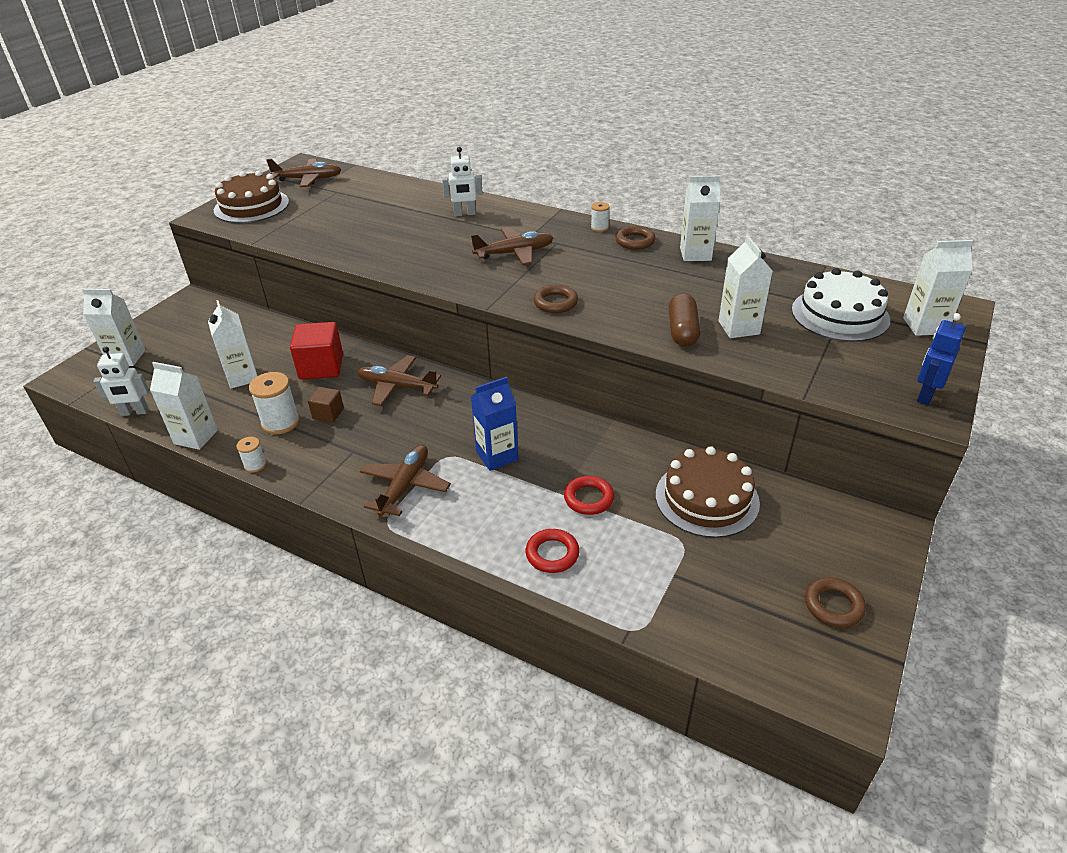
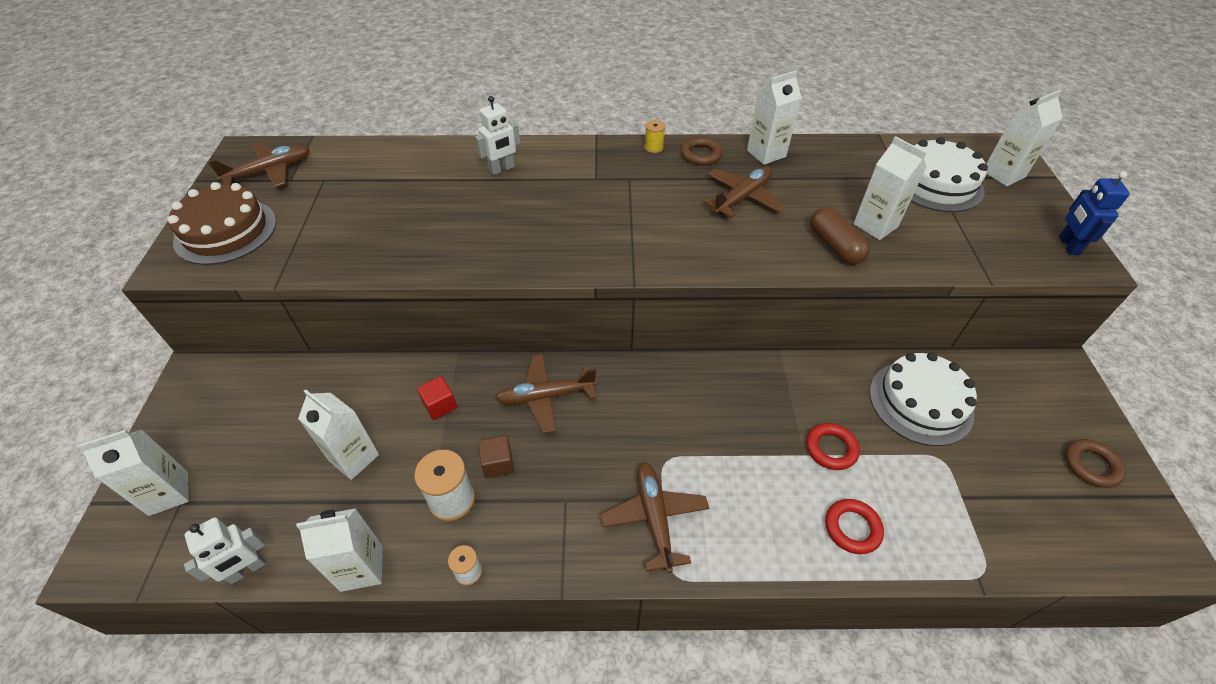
camera: 30 degrees left, 10 degrees up
(321, 367) = (440, 405): red cube -> red cube, size x0.55
(497, 456) = (712, 438): blue carton -> none
(514, 253) = (599, 204): brown plane -> brown plane (742, 198)
(555, 302) = (694, 253): brown ring -> none
(599, 227) = (653, 148): white spool -> yellow spool
(707, 498) = (920, 402): brown cake -> white cake

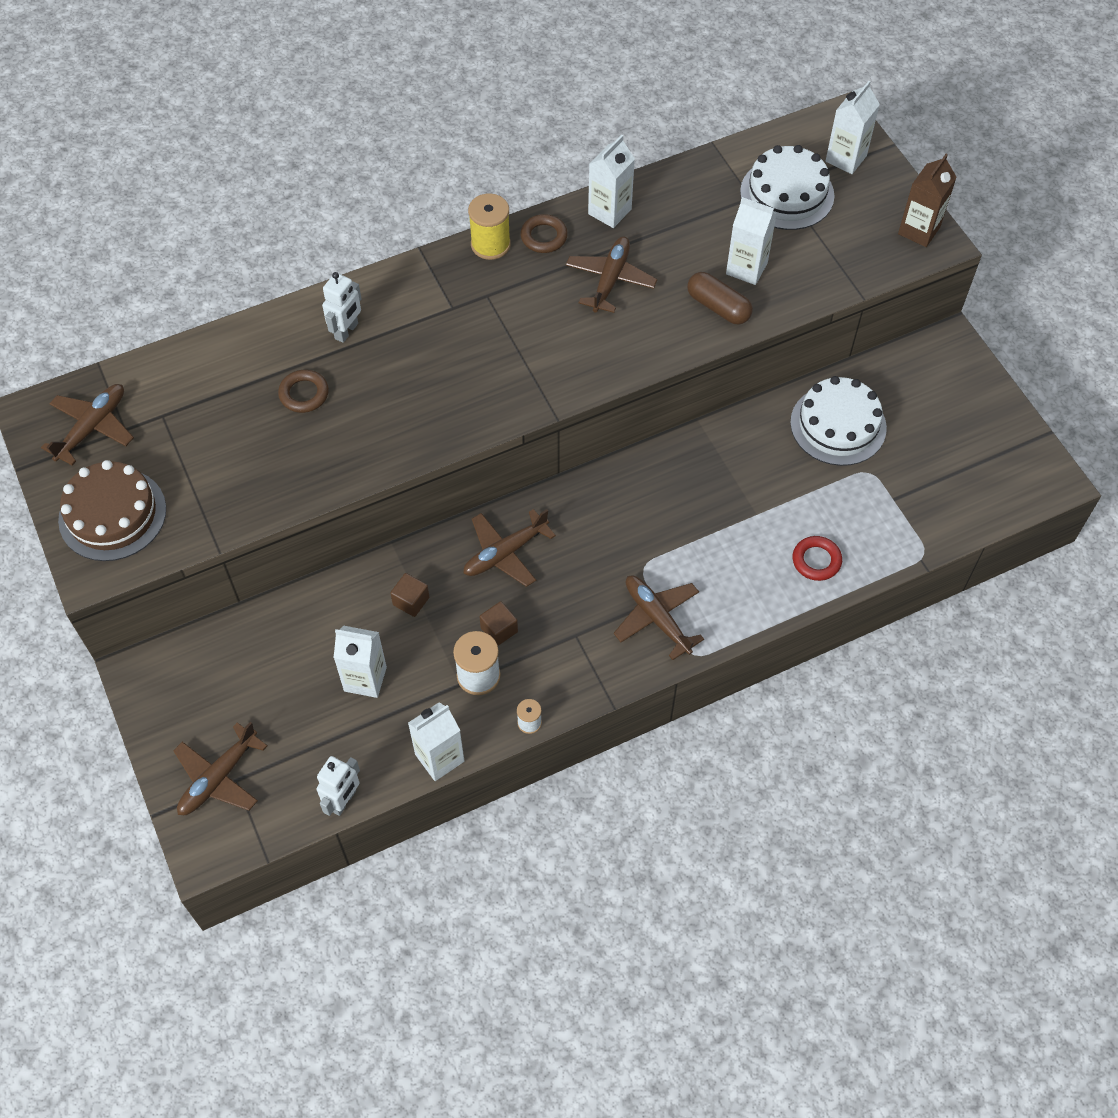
camera: 25 degrees left, 10 degrees up
(168, 493) = (218, 778): white carton -> brown plane
(440, 405) = (411, 601): red cube -> brown cube
(653, 148) = (490, 244): yellow spool -> yellow spool, size x1.82
(831, 449) = (777, 499): red ring -> none
(1068, 246) = (919, 230): blue robot -> brown carton
(1091, 465) = (986, 430): brown ring -> brown ring (304, 394)

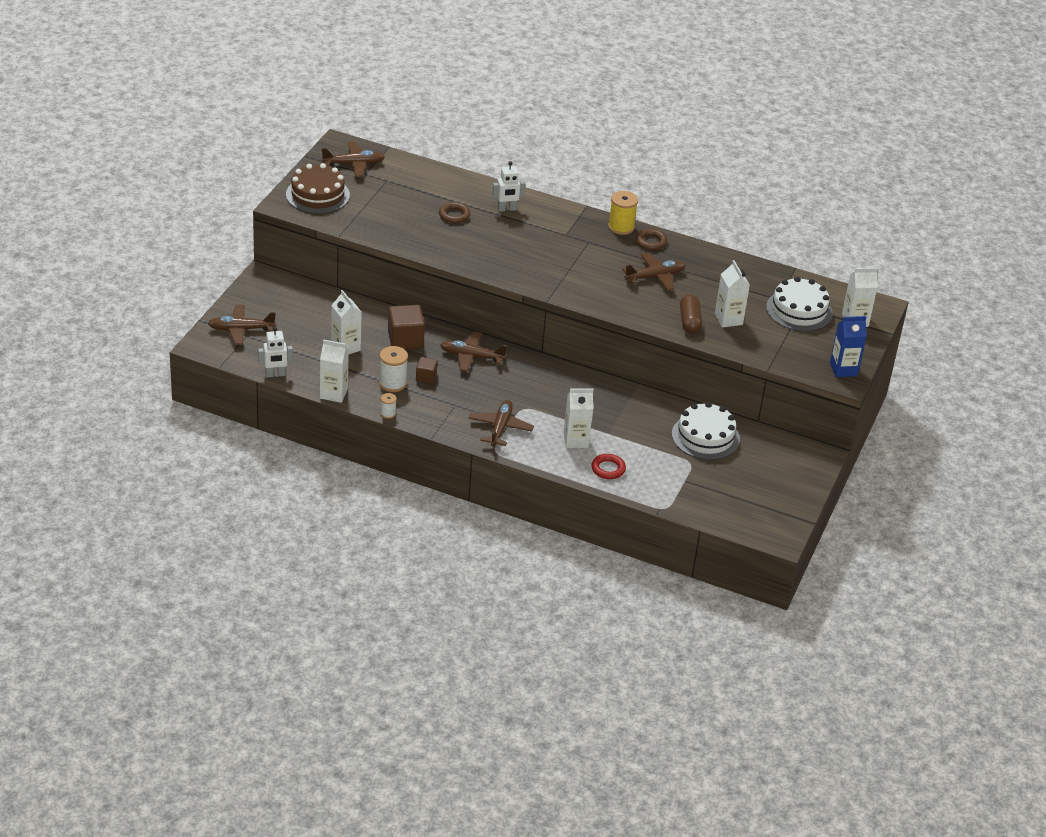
camera: 45 degrees right, 20 degrees down
(411, 601) = (405, 339): brown cube -> brown cube, size x1.81
(609, 211) = (698, 255): white carton -> white carton (576, 440)
(919, 230) = (843, 369): brown carton -> blue carton

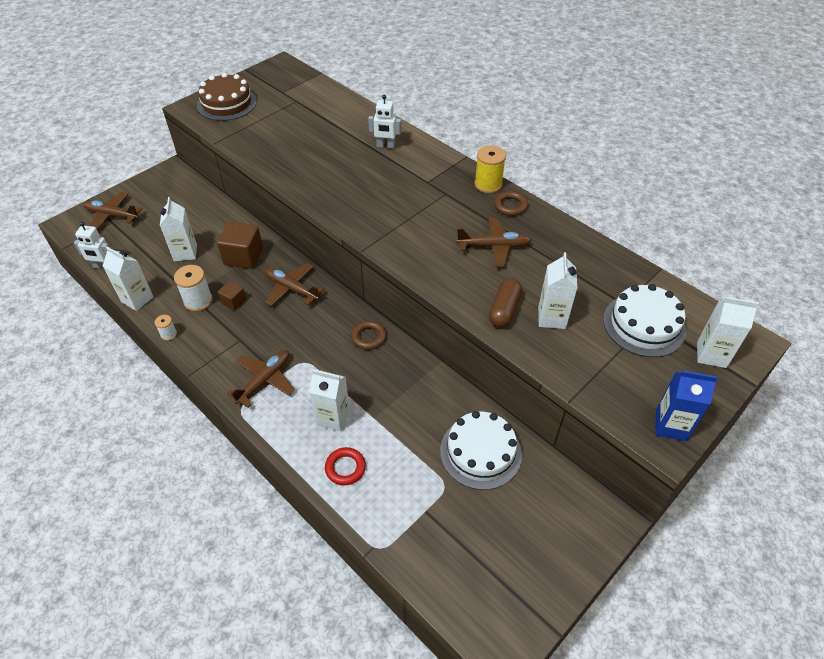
camera: 25 degrees right, 10 degrees up
(354, 164) = (279, 82): brown plane -> none
(454, 215) = (332, 143): brown ring -> brown ring (368, 337)

